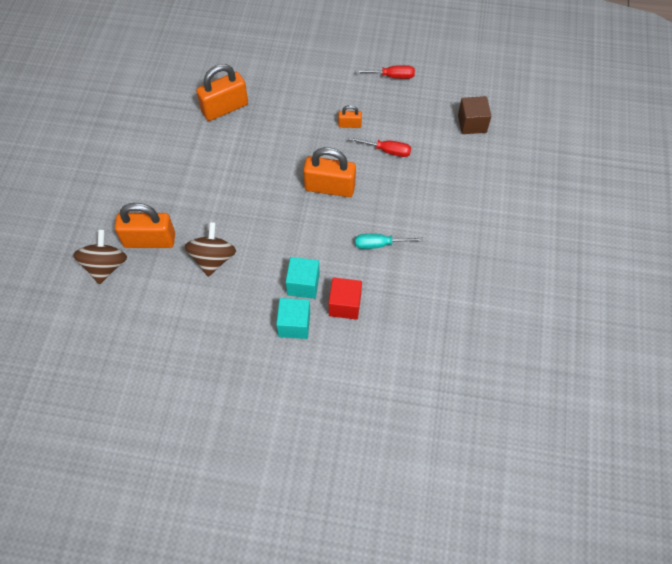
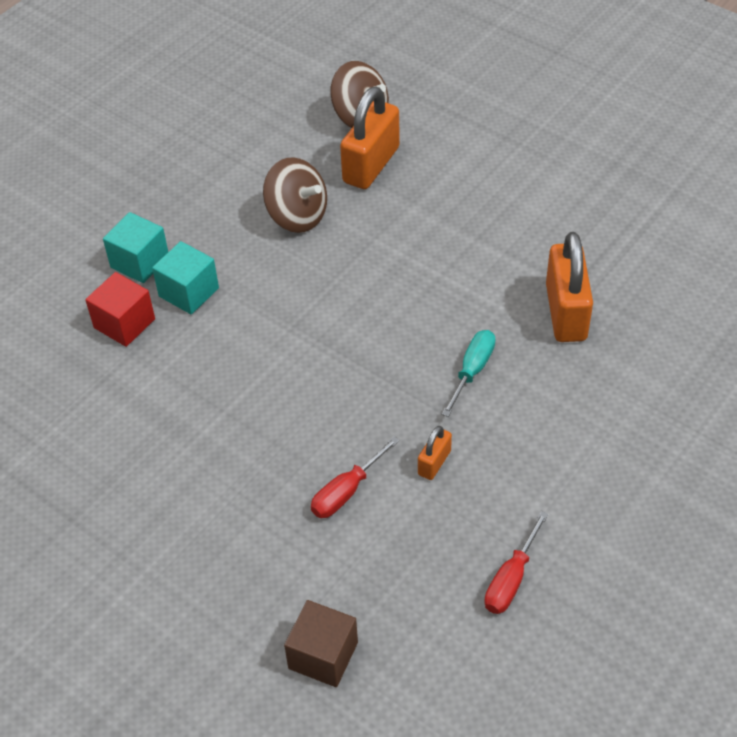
camera: 120 degrees right, 10 degrees down
(329, 187) = (325, 384): orange padlock -> none
(380, 244) = (184, 402): turquoise screwdriver -> turquoise screwdriver (472, 371)

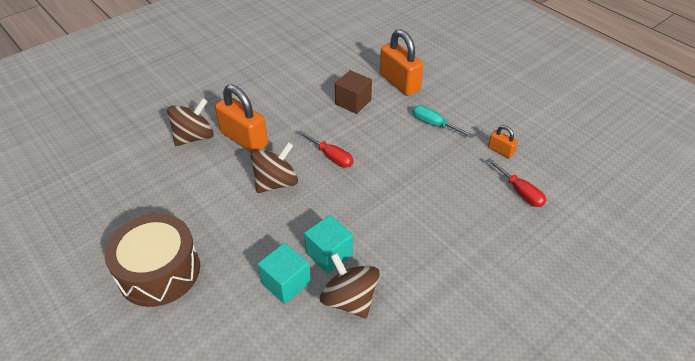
camera: 80 degrees left, 5 degrees down
(124, 323) = (349, 299): red cube -> brown spinning top
(140, 154) = (159, 271): none -> brown drum
(323, 655) = (638, 219): brown cube -> brown cube (353, 102)
(511, 578) = (579, 135): red screwdriver -> red screwdriver (331, 156)
(566, 312) = (399, 83): orange padlock -> orange padlock turned 45 degrees clockwise

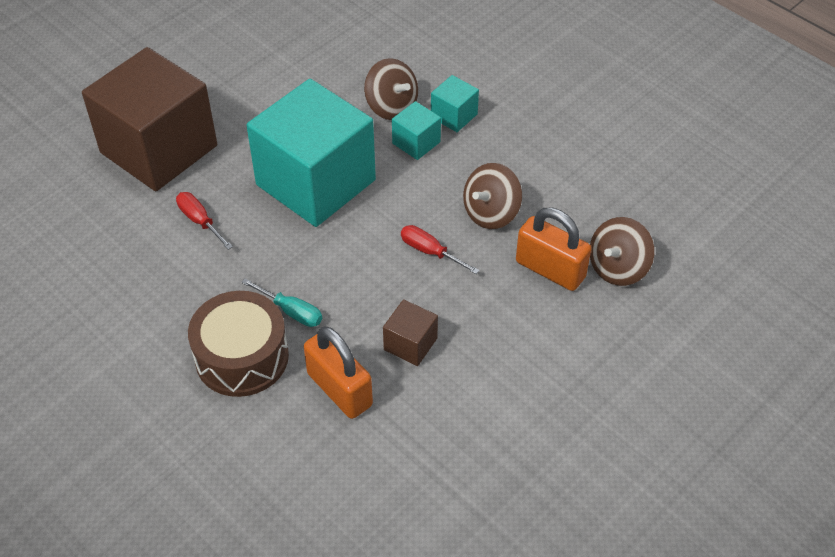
camera: 175 degrees right, 5 degrees up
(159, 271) = (579, 117): brown drum -> brown drum (242, 357)
(424, 219) = (316, 182): none -> turquoise cube
(500, 151) = (208, 275): orange padlock -> none
(583, 265) = (159, 149): none -> brown cube

